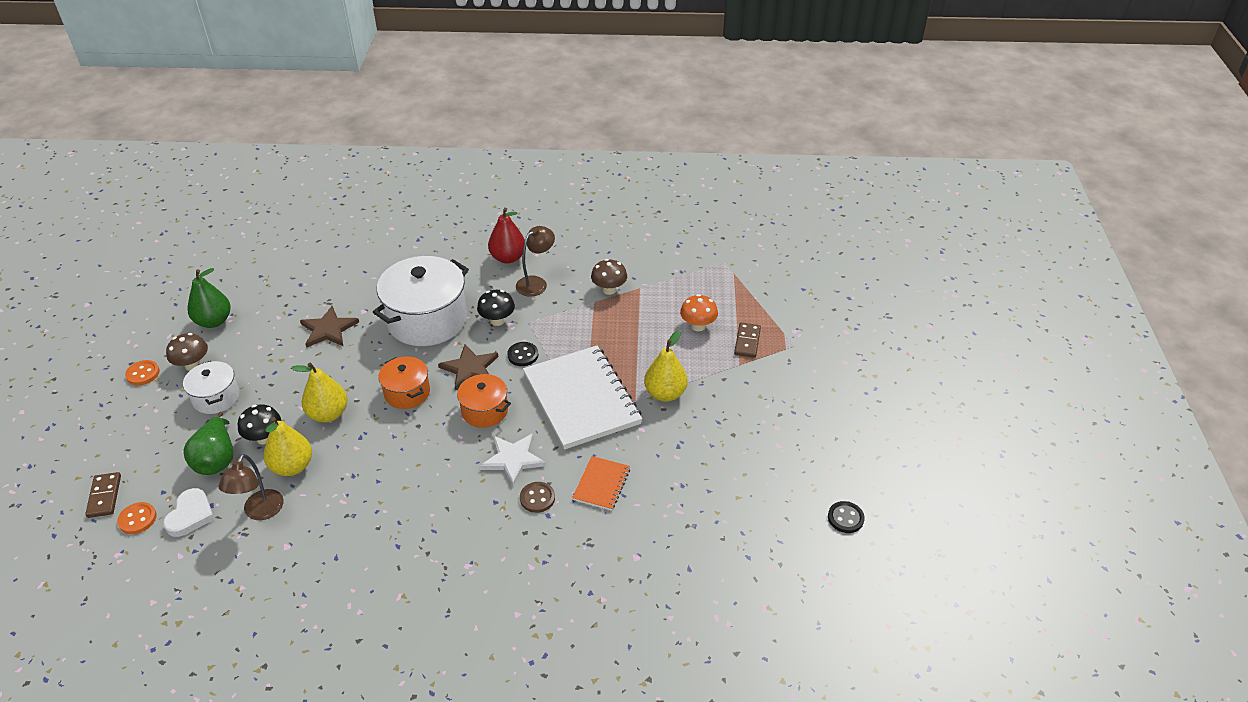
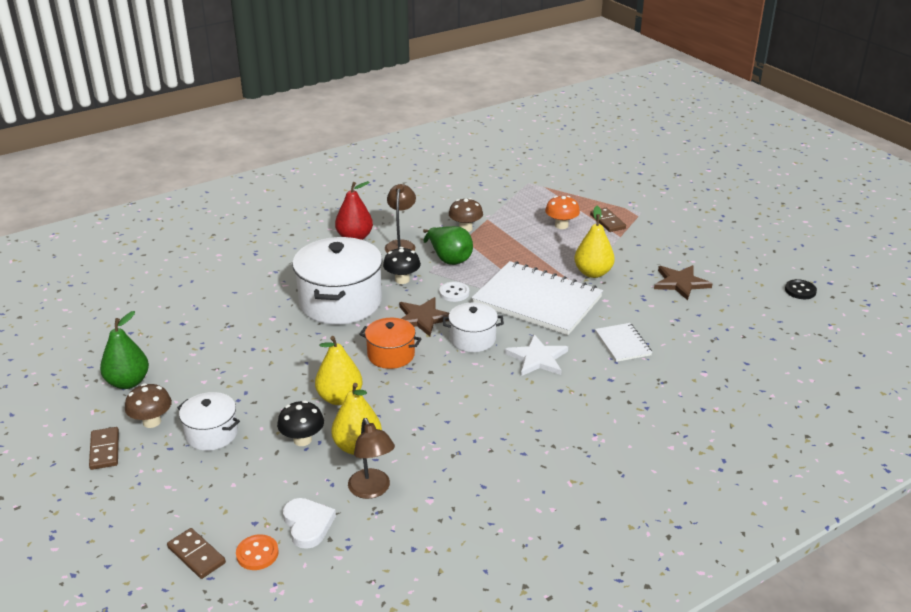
camera: 35 degrees left, 10 degrees down
(143, 374) = (104, 450): orange button -> brown domino
(217, 459) = (276, 475): green pear -> green pear (449, 258)
(328, 329) = (257, 343): brown star -> brown star (680, 283)
(484, 411) = (472, 339): orange pot -> white pot
(523, 355) = (454, 293): black button -> white button
(537, 498) = (588, 373): brown button -> none
(601, 484) = (622, 344): orange notebook -> white notebook

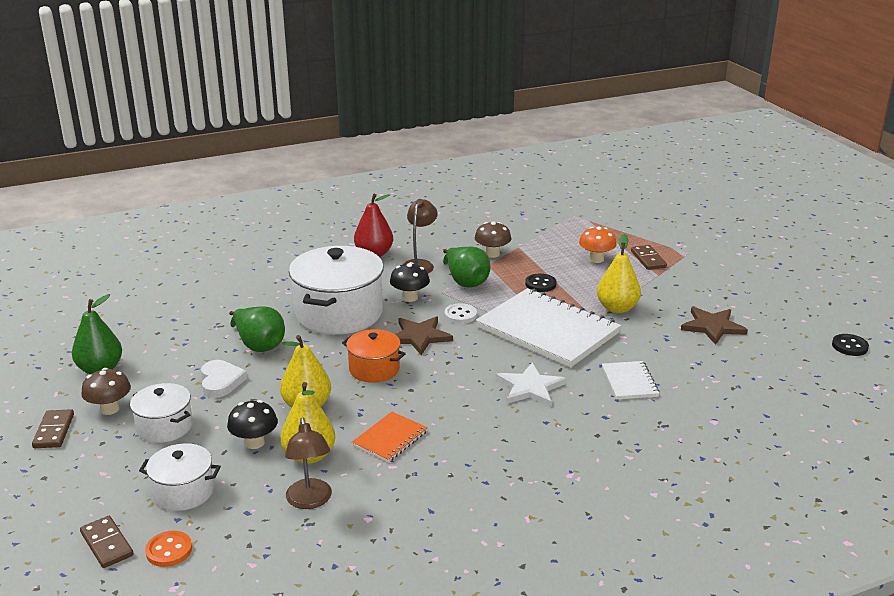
camera: 10 degrees right, 5 degrees down
(274, 341) = (259, 345): none -> green pear
(308, 524) = (231, 527): white heart -> white heart (221, 381)
(426, 421) = (390, 438): none -> orange notebook
(472, 339) = (466, 362): white pot -> white pot (183, 492)
(518, 255) = (540, 284): none -> black button

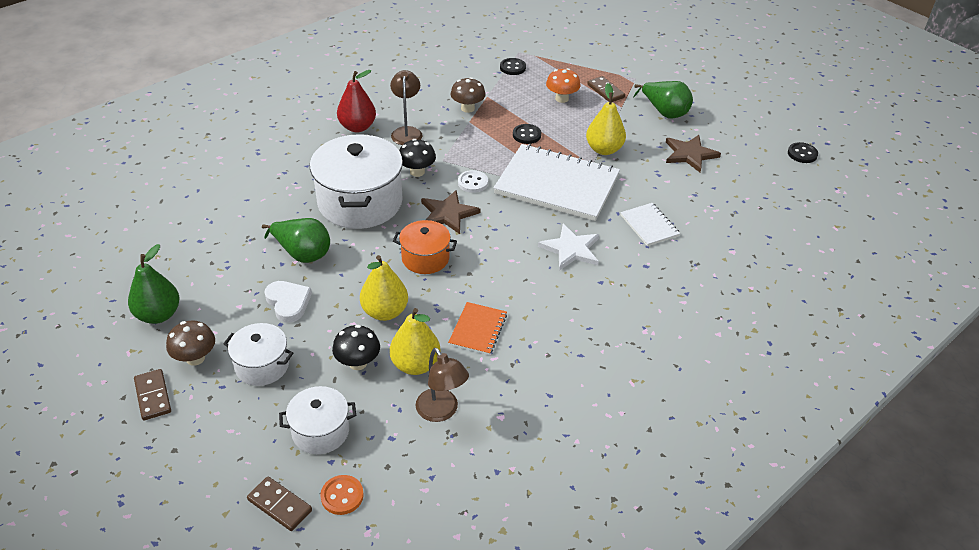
camera: 20 degrees left, 15 degrees up
(465, 281) = (459, 144): green pear -> green pear (664, 112)
(559, 227) = (512, 68): none -> black button

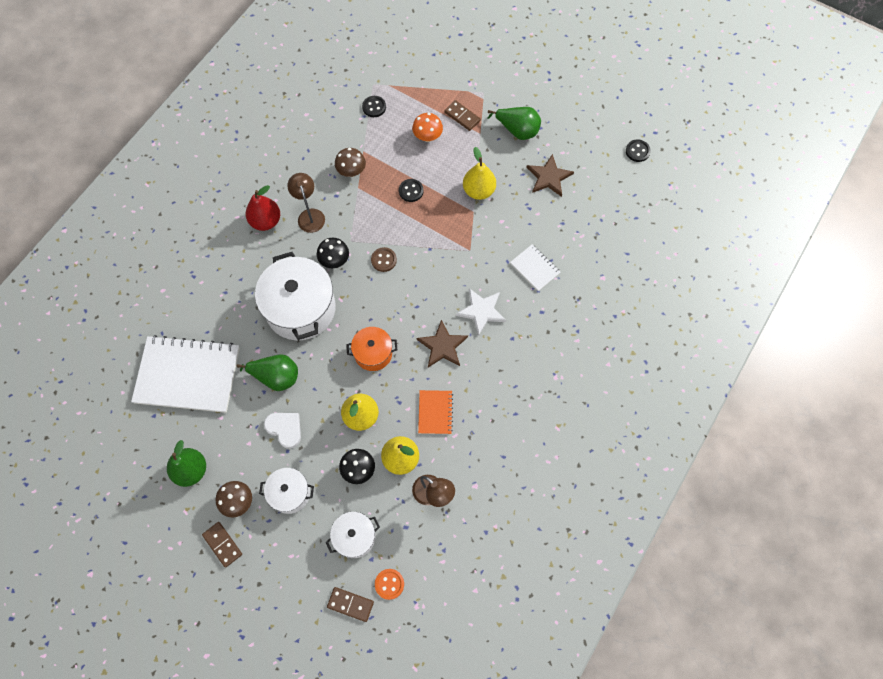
camera: 15 degrees left, 25 degrees up
(448, 214) = (375, 301): brown star -> brown star (442, 346)
(473, 182) = (384, 260): white button -> brown button
(557, 185) = (451, 243): white notebook -> white notebook (188, 375)

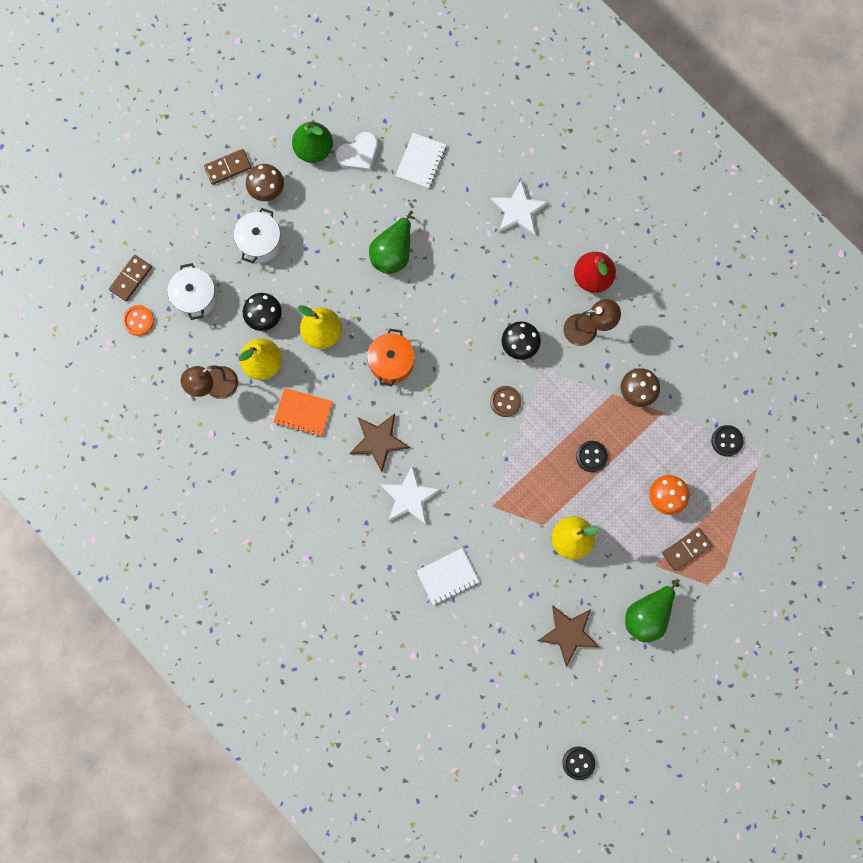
camera: 105 degrees right, 10 degrees up
(188, 375) = (421, 161): white notebook -> white notebook, size x0.46
(219, 288) = (518, 210): none -> white star
(285, 429) = (331, 250): white heart -> white heart (358, 154)
(300, 308) = (468, 295): white pot -> none

